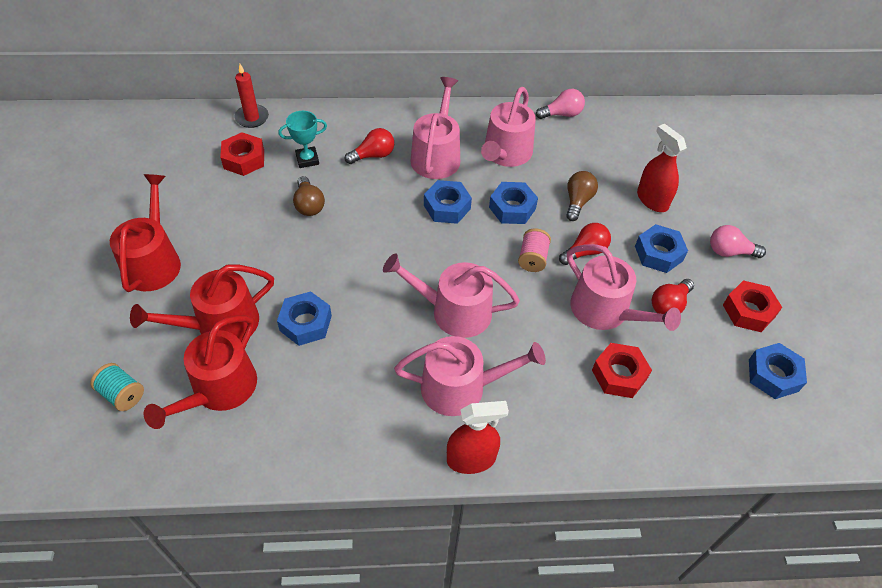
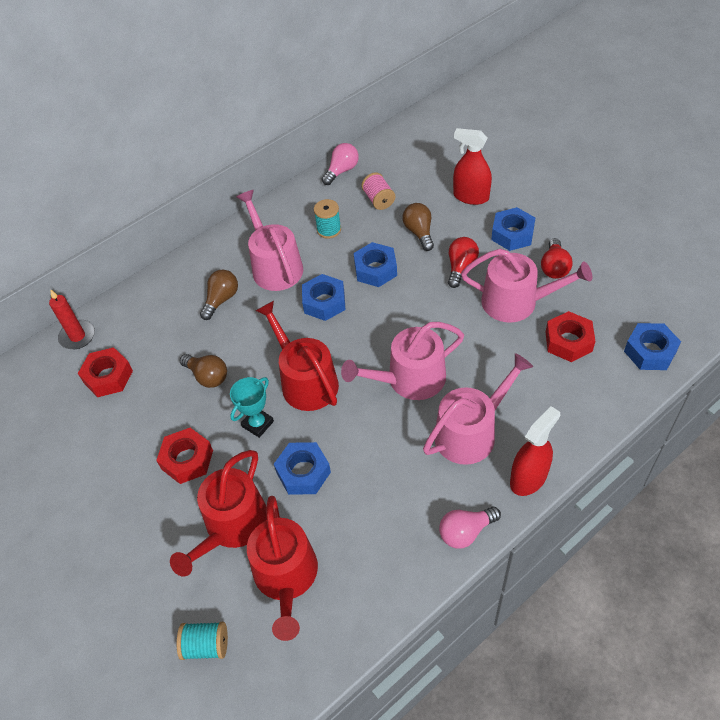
camera: 30 degrees left, 0 degrees up
(153, 261) = (116, 518): red watering can -> red watering can (305, 381)
(307, 159) = (167, 340): turquoise trophy -> turquoise trophy (257, 424)
(373, 155) = (221, 300): red light bulb -> brown light bulb
(506, 154) = (329, 230): pink watering can -> turquoise spool
(532, 258) = (428, 298): pink spool -> pink spool (378, 200)
(729, 252) = (557, 201): pink light bulb -> pink light bulb (466, 532)
(748, 311) = (608, 235): red nut -> red nut (187, 460)
(773, 375) = (663, 270): blue nut -> blue nut (650, 351)

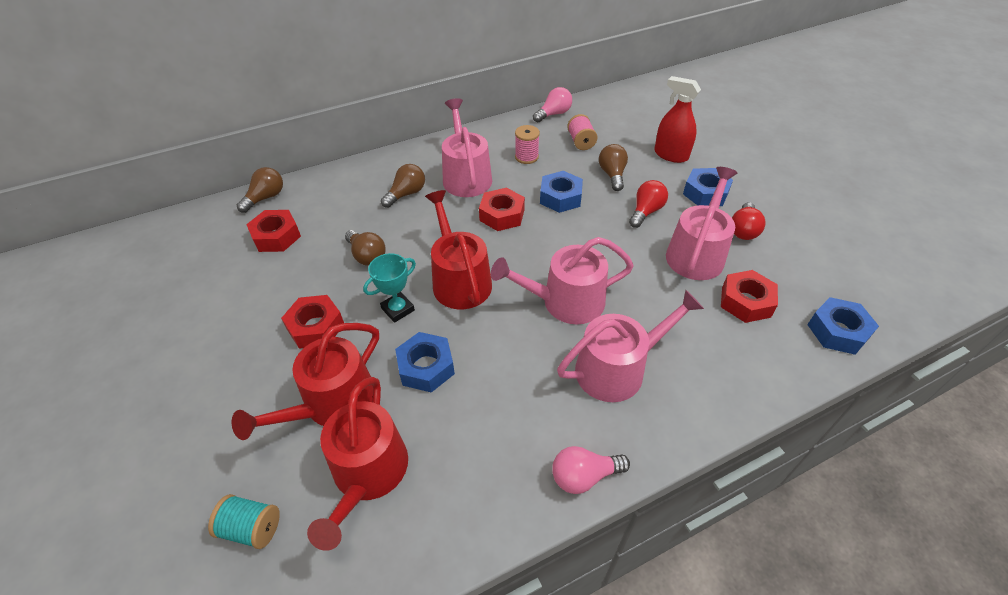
camera: 10 degrees right, 5 degrees down
(77, 336) = (265, 198): red candle -> brown light bulb
(324, 302) = (502, 215): blue nut -> red nut
(329, 230) = (526, 157): turquoise spool -> pink spool
(516, 302) = (696, 253): pink watering can -> pink watering can turned 90 degrees counterclockwise
(528, 478) = (671, 433): red spray bottle -> none

